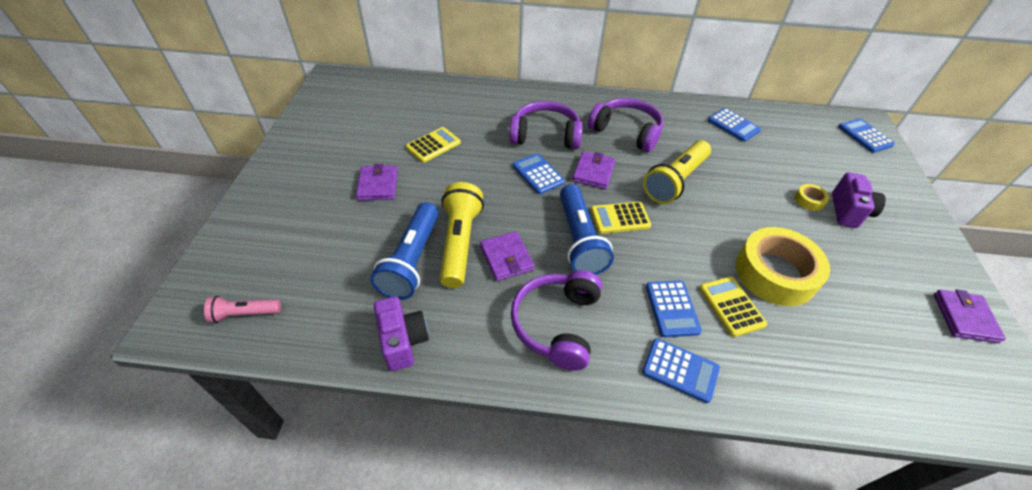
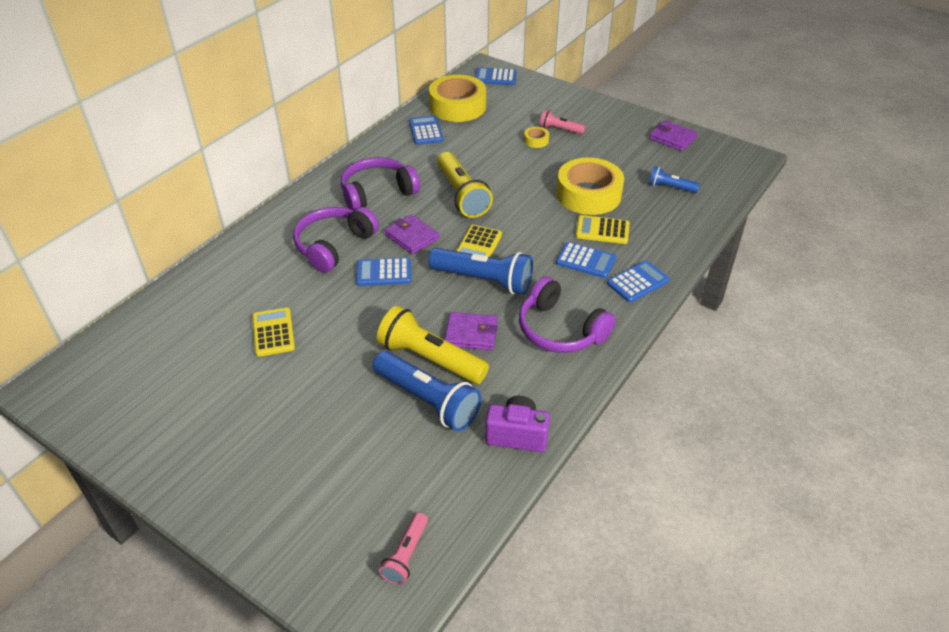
camera: 60 degrees left, 5 degrees down
(378, 185) = (299, 397): purple wallet -> none
(733, 125) = (425, 131): blue calculator -> blue calculator turned 90 degrees counterclockwise
(790, 130) = (457, 106): none -> yellow tape
(848, 211) = (560, 129): purple camera -> pink flashlight
(871, 347) = (670, 187): none -> blue flashlight

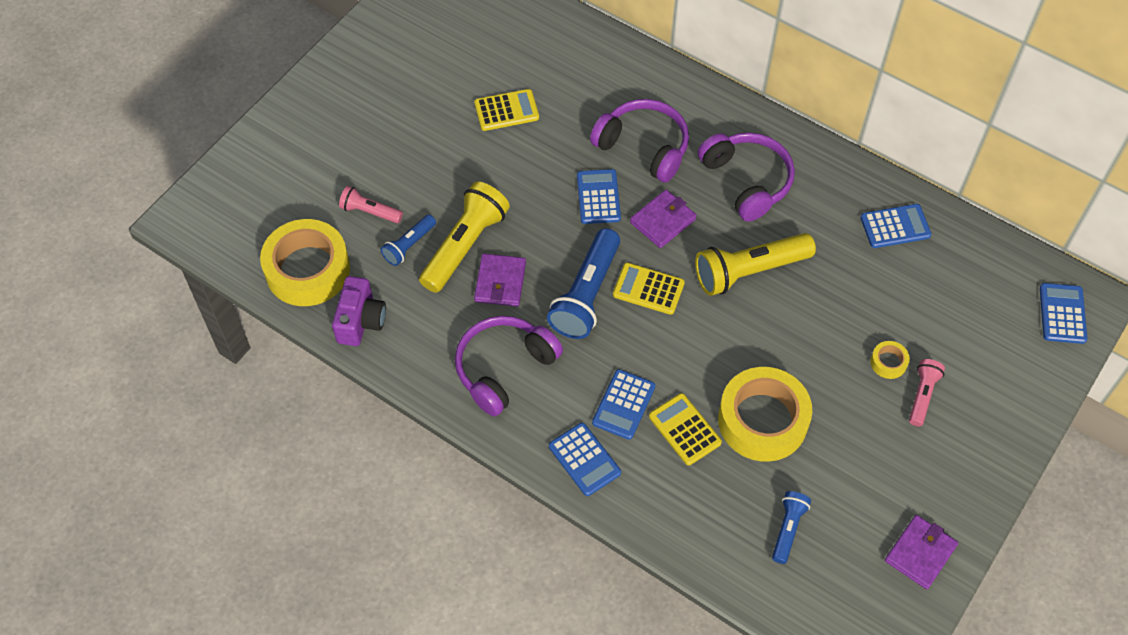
camera: 90 degrees right, 15 degrees up
(406, 555) = (242, 235): pink flashlight -> pink flashlight (370, 211)
(428, 401) = (409, 245): blue flashlight -> blue flashlight, size x0.54
(457, 106) = (966, 264): yellow tape -> yellow tape (307, 270)
(602, 230) = (684, 429): yellow calculator -> yellow calculator turned 45 degrees counterclockwise

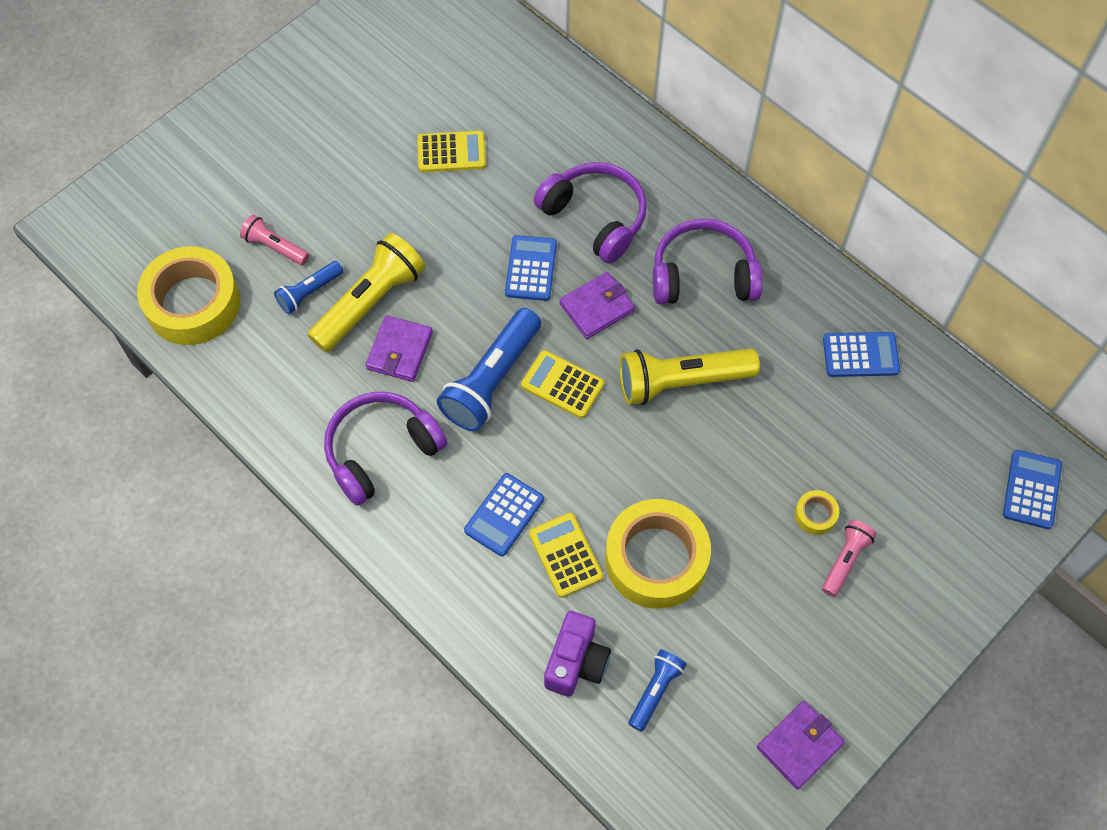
camera: 10 degrees right, 5 degrees up
(361, 321) = (237, 371): purple camera -> purple camera (576, 662)
(584, 459) = (446, 571): blue calculator -> none
(747, 181) = (703, 275): purple headphones -> purple headphones turned 75 degrees counterclockwise

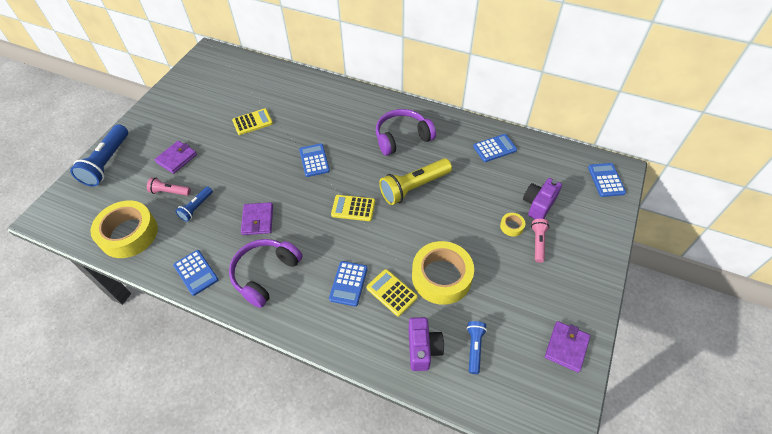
camera: 20 degrees left, 10 degrees down
(277, 409) = (196, 272): none -> blue calculator
(370, 302) = (233, 202): yellow flashlight -> none
(491, 380) = (314, 218): blue flashlight -> blue flashlight (107, 163)
(595, 217) = (337, 129): purple headphones -> none
(597, 307) = (356, 167): purple wallet -> purple wallet (177, 158)
(882, 492) = (538, 205): none -> purple camera

